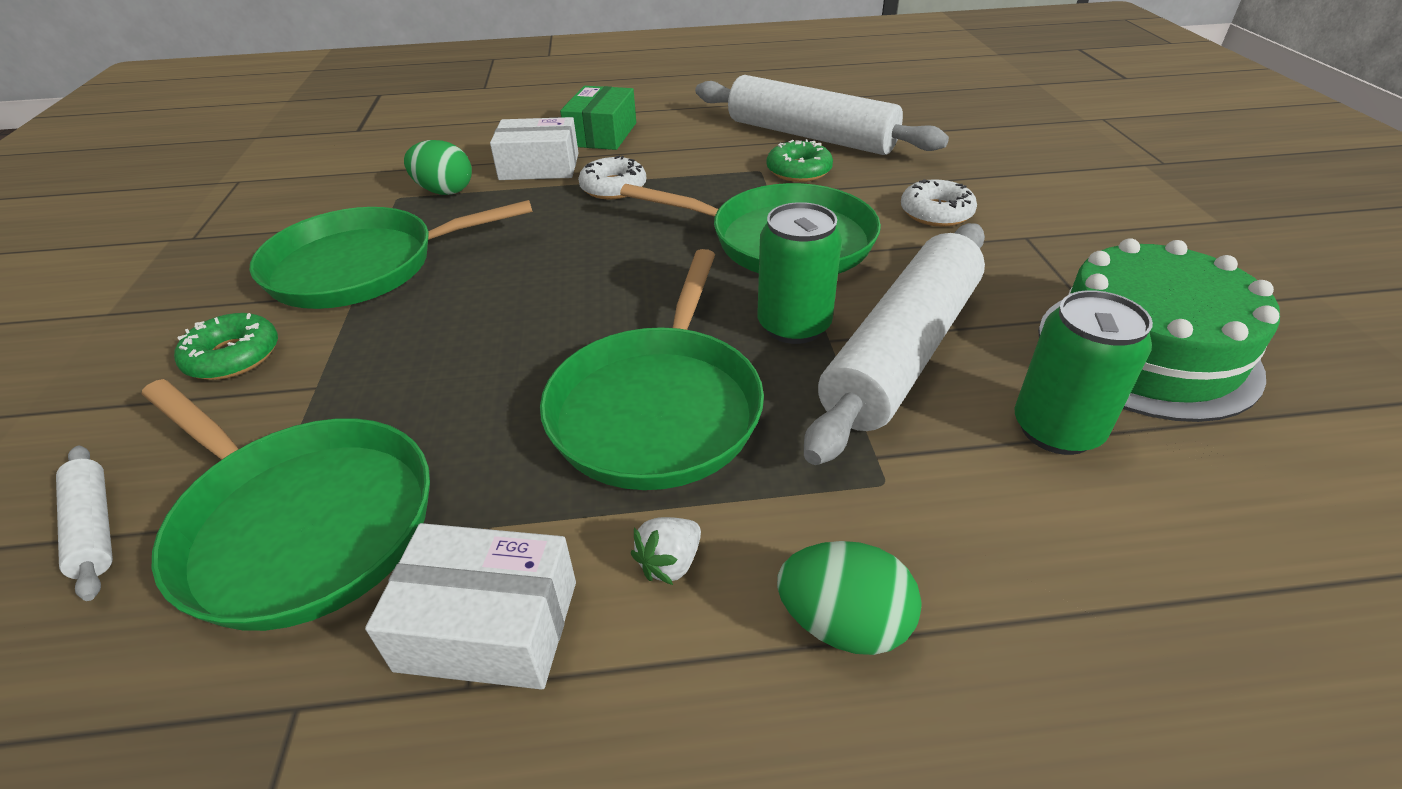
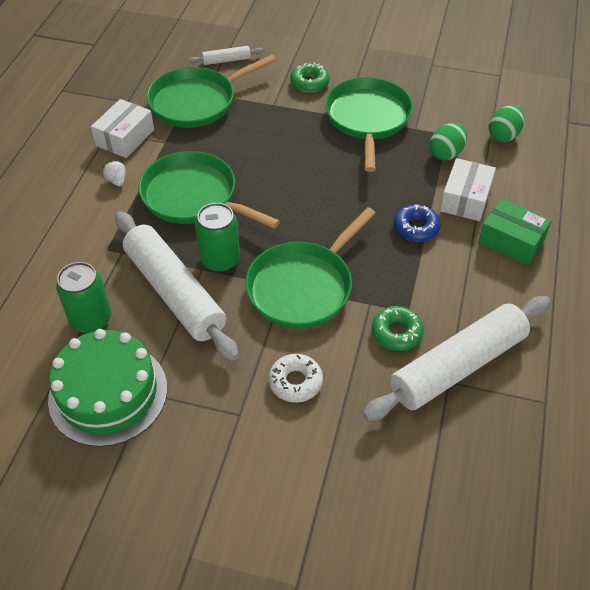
camera: 110 degrees right, 10 degrees up
(613, 187) = (416, 228): white donut -> blue donut
(843, 624) = (64, 213): green egg -> green egg (503, 135)

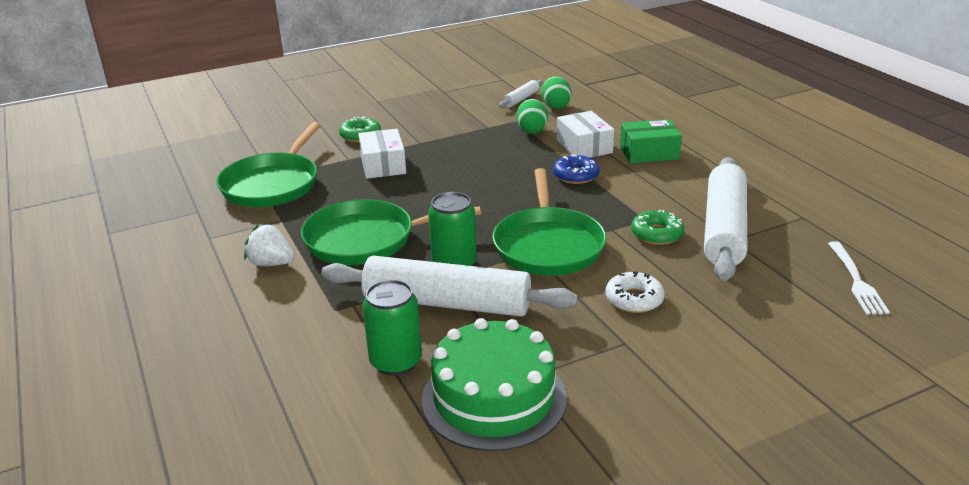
camera: 40 degrees left, 20 degrees down
(117, 181) = (271, 263): white strawberry -> white strawberry, size x1.55
(125, 138) = (235, 234): white box -> white box (383, 165)
(226, 60) = (261, 151): white rolling pin -> white rolling pin (521, 99)
(367, 119) = (442, 136): green pan -> none
(490, 498) = (856, 280): none -> white fork

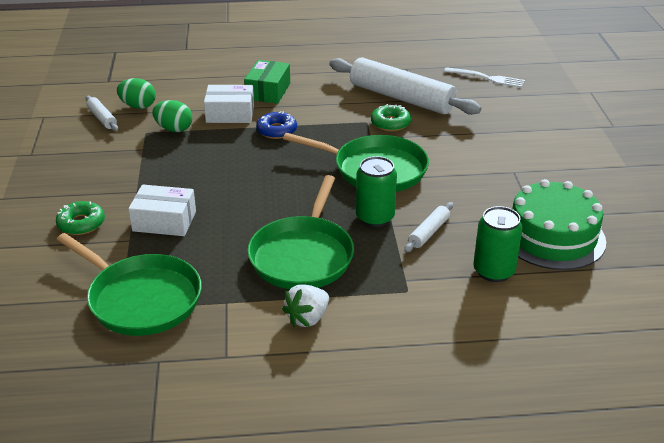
camera: 70 degrees left, 5 degrees up
(447, 303) = (429, 232): white rolling pin -> white rolling pin, size x0.44
(634, 299) = (466, 155): white donut -> none

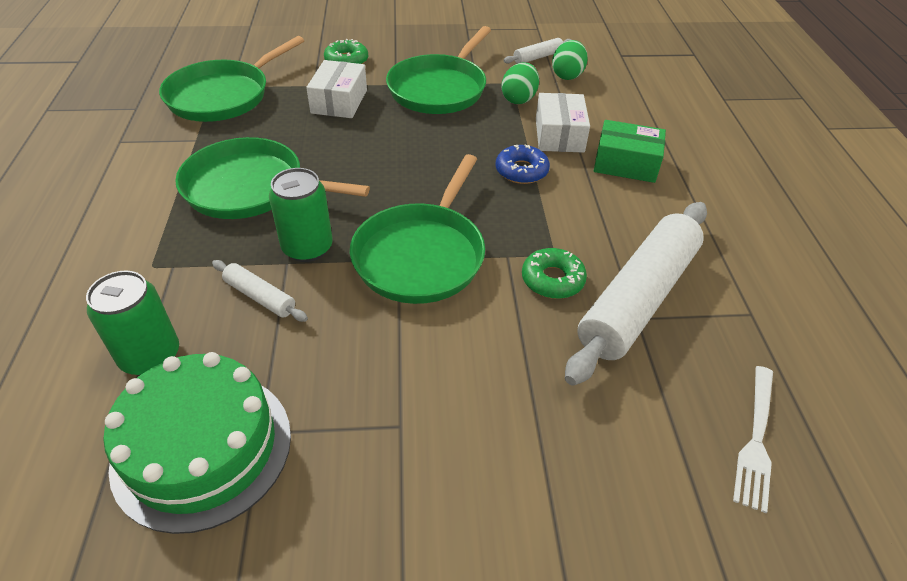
camera: 90 degrees right, 10 degrees up
(150, 167) = (439, 89): none -> green pan
(307, 318) = (144, 189): white strawberry -> none

